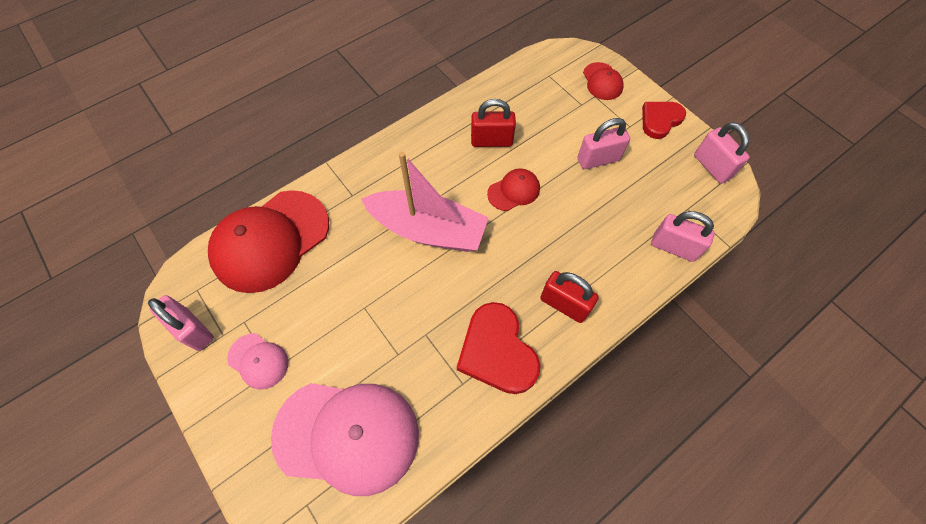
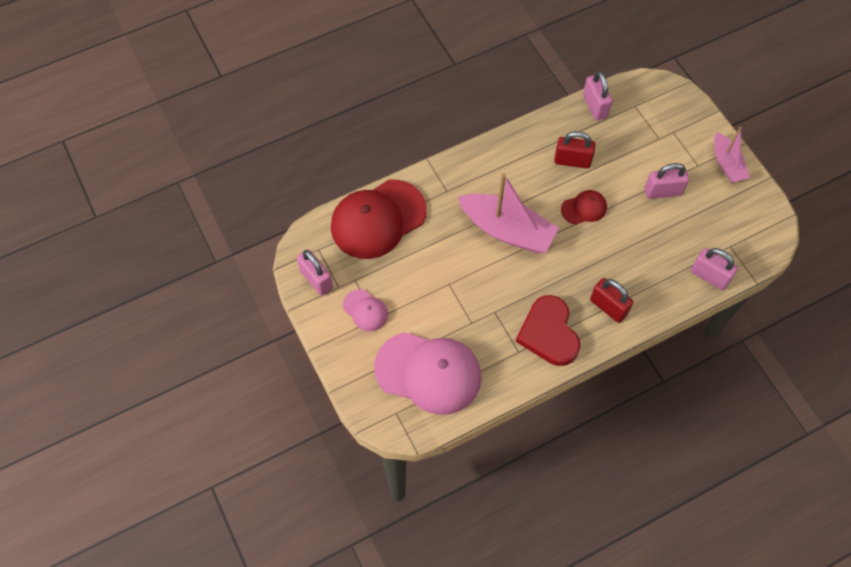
camera: 10 degrees right, 0 degrees up
(602, 81) = (683, 119): red cap -> none
(660, 120) = (727, 164): red heart -> pink boat
(711, 167) = (761, 213): pink padlock -> pink padlock (594, 106)

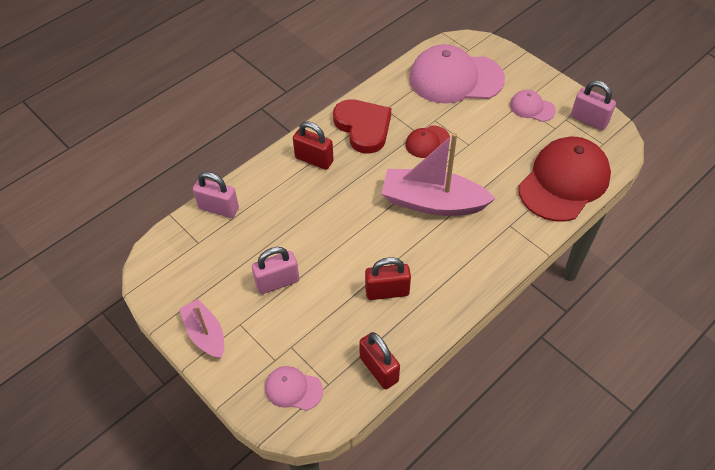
camera: 165 degrees right, 10 degrees down
(584, 208) = (360, 243): red cap -> red cap (427, 142)
(594, 106) = (379, 369): pink padlock -> red padlock
(662, 108) = (293, 389): none -> pink cap

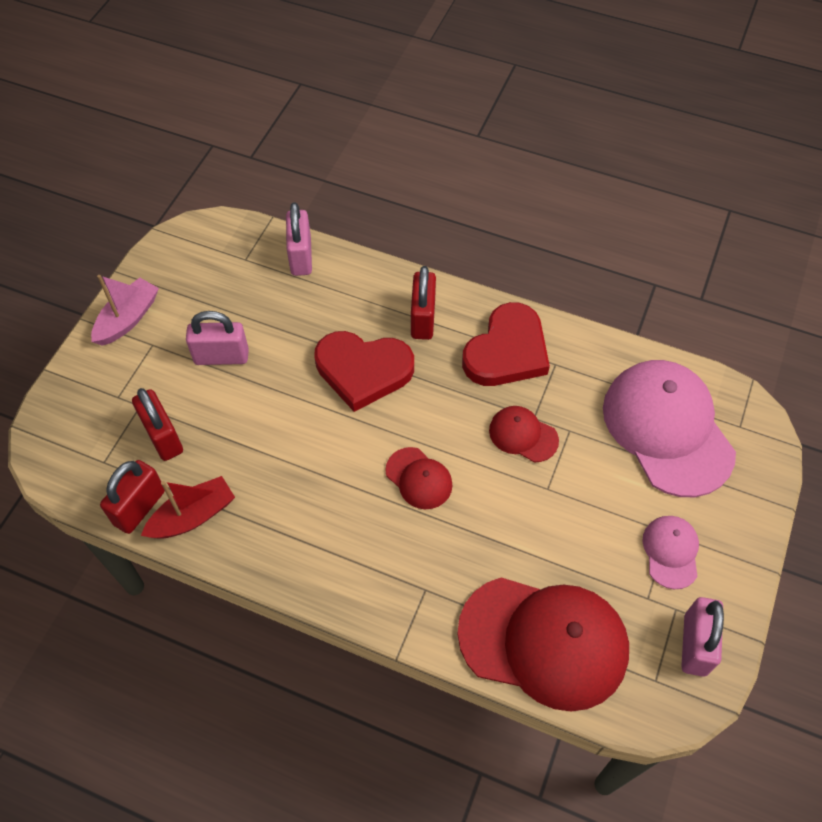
camera: 65 degrees right, 5 degrees up
(277, 282) = (221, 357): pink padlock -> pink padlock turned 45 degrees counterclockwise
(293, 389) = (86, 430): pink cap -> none
(336, 204) = (363, 371): none -> red heart
(387, 291) = (253, 476): red padlock -> red padlock (163, 437)
(401, 337) = (193, 516): none -> red boat
(432, 202) = (419, 478): pink boat -> red cap

